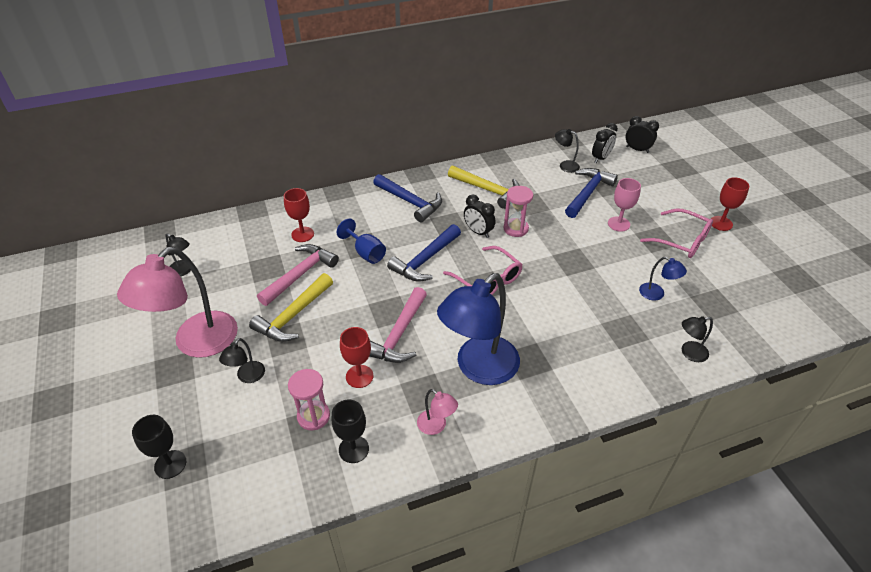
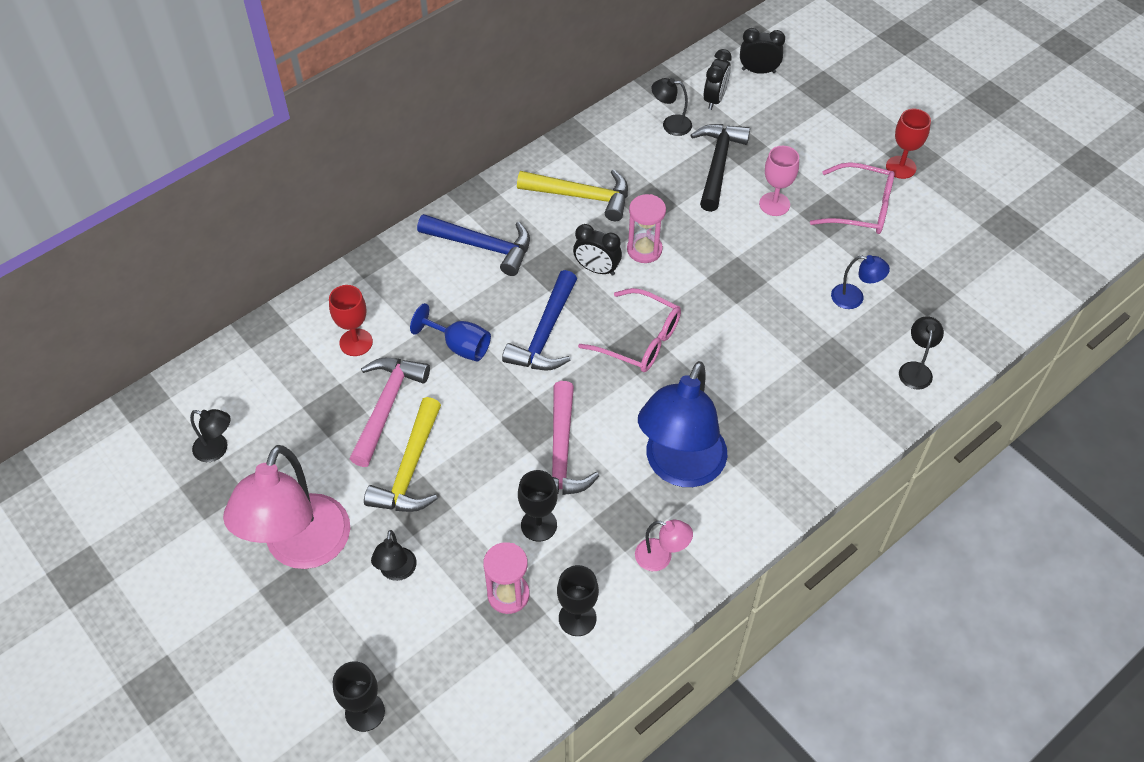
camera: 20 degrees left, 10 degrees up
(359, 376) = (539, 525): red goblet -> black goblet
(588, 193) = (718, 164): blue hammer -> black hammer
(689, 353) = (915, 369): black lamp -> black lamp turned 135 degrees clockwise

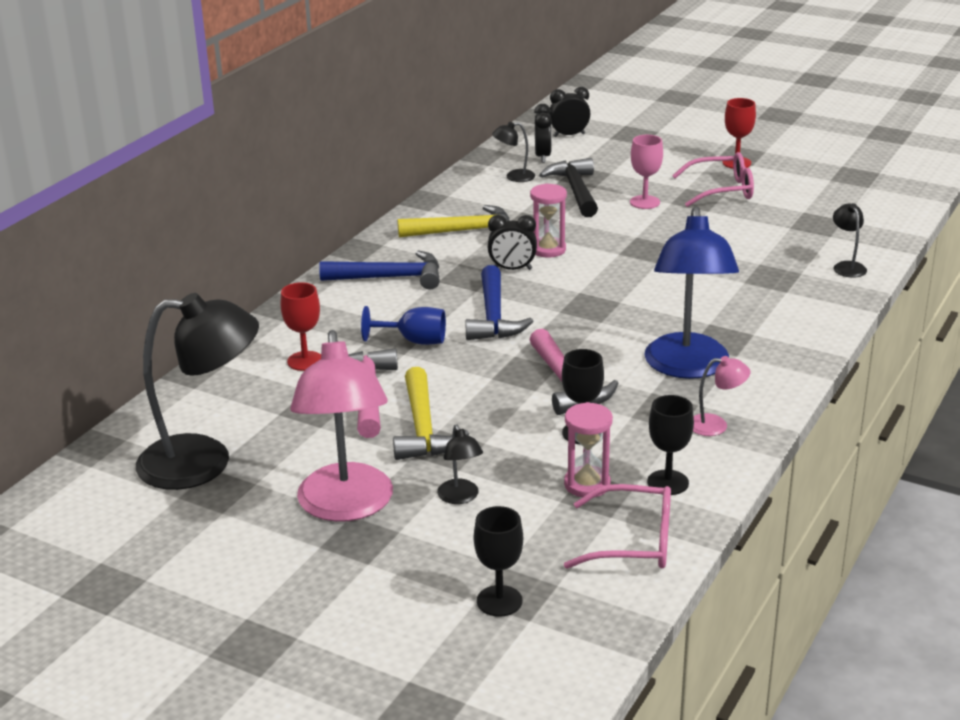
camera: 20 degrees left, 25 degrees down
(217, 449) = (204, 462): black lamp -> black lamp, size x2.31
(640, 340) = (587, 301): pink glasses -> pink glasses (634, 542)
(854, 298) = (759, 239): blue lamp -> none

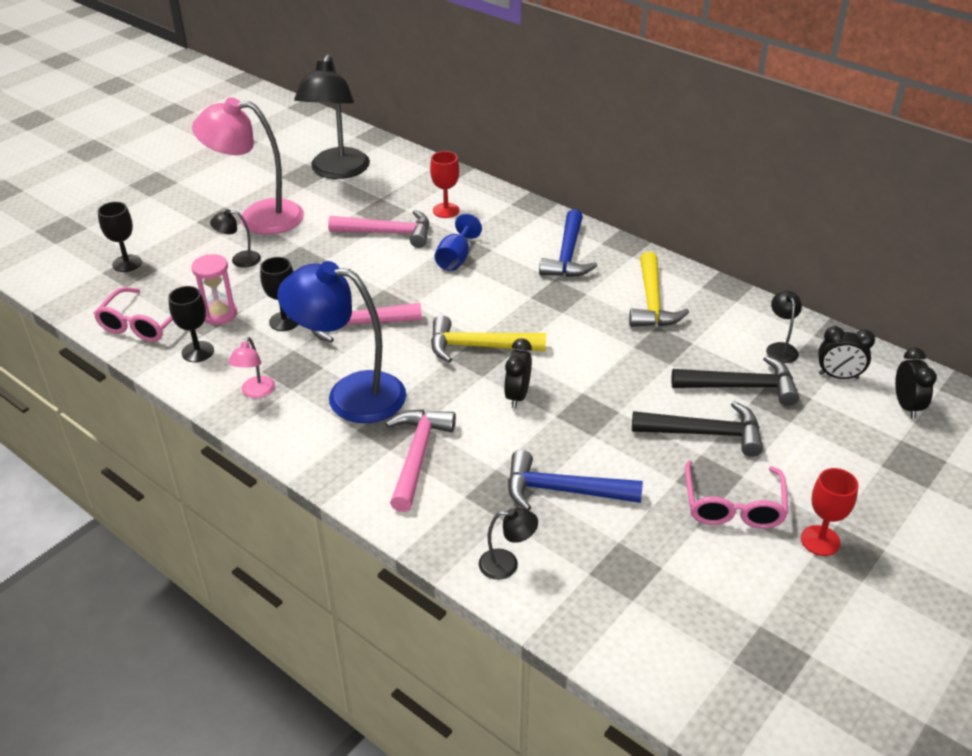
camera: 100 degrees right, 10 degrees up
(423, 428) = (331, 252): yellow hammer -> yellow hammer (479, 347)
(493, 316) = (481, 301): blue hammer -> blue hammer (563, 490)
(512, 269) = (566, 321): black clock -> black clock (517, 396)
(548, 249) = (601, 348): pink hourglass -> none
(644, 202) = (705, 433): pink goblet -> black hammer
(752, 319) = (417, 456): none -> pink hammer

